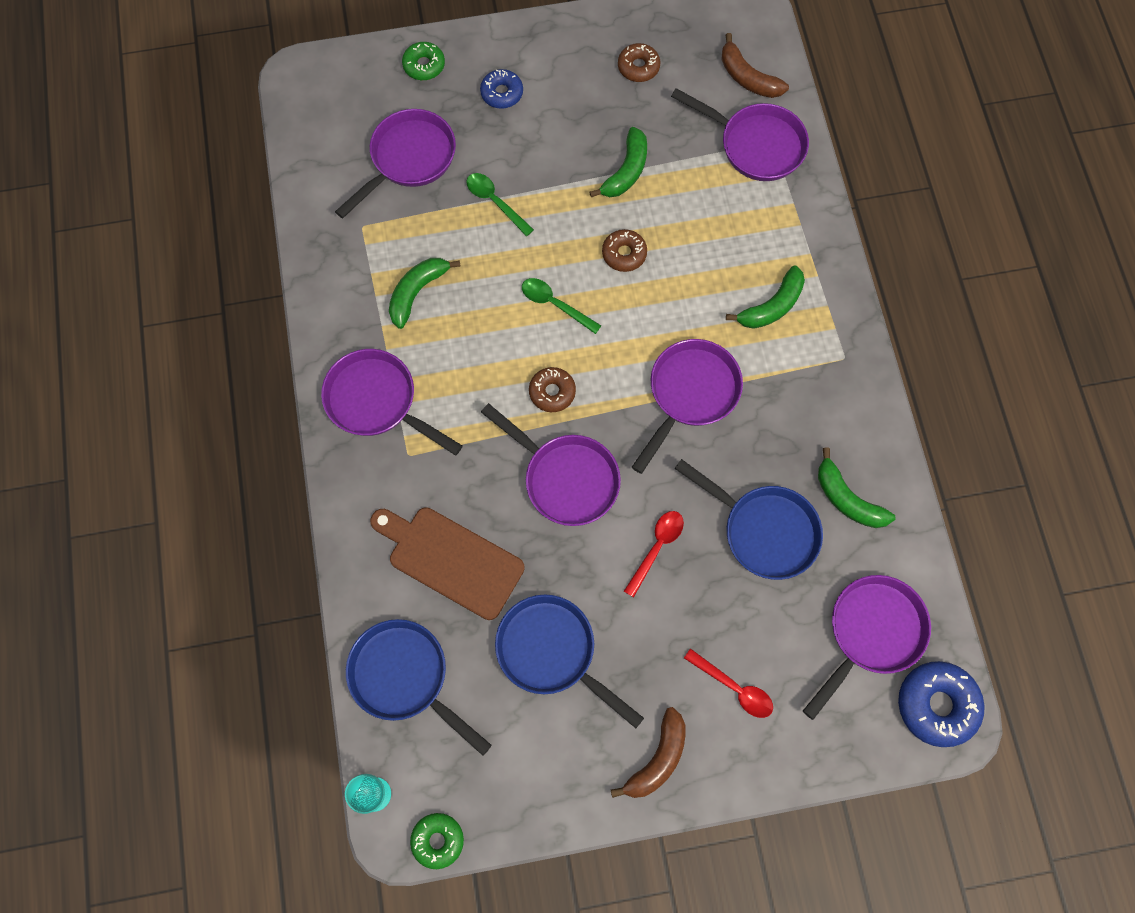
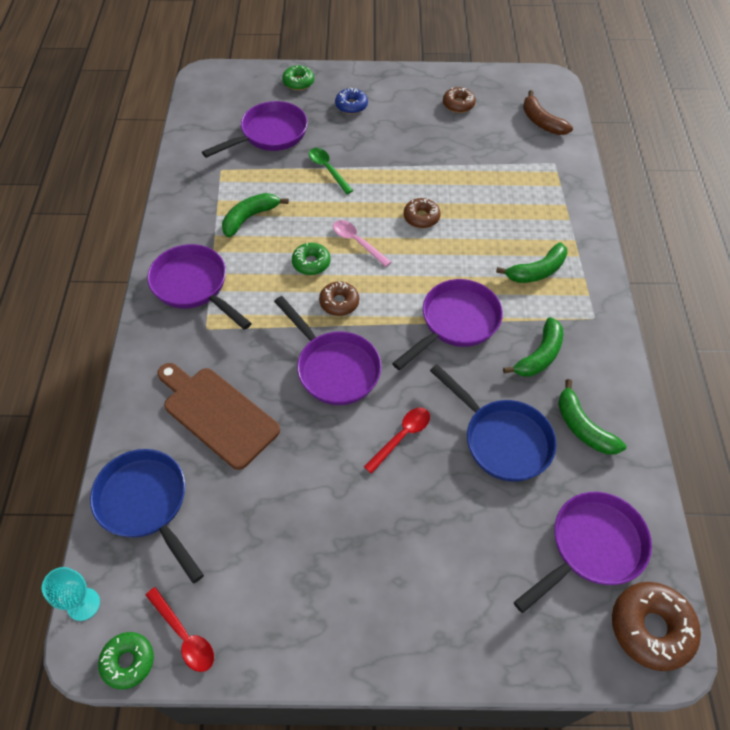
camera: 10 degrees right, 15 degrees down
(507, 344) = (311, 263): none -> green donut
(552, 652) = (285, 507): blue pan -> none
(555, 304) = (357, 242): green spoon -> pink spoon
(626, 171) = (435, 165): green banana -> green banana (539, 355)
(657, 759) = (362, 625): brown banana -> none
(734, 687) = (450, 572): red spoon -> red spoon (184, 635)
(755, 145) = (541, 163): purple pan -> none
(936, 705) = (651, 628): blue donut -> brown donut

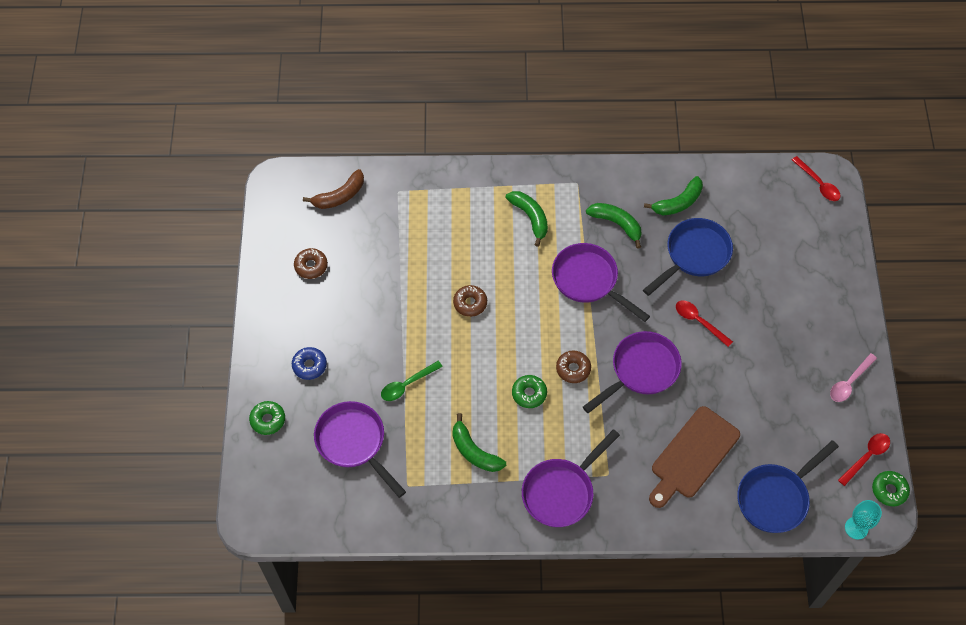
camera: 90 degrees left, 5 degrees up
(357, 242) = (502, 356): pink spoon -> pink spoon (849, 382)
(591, 547) = (769, 209): purple pan -> none
(651, 628) = (818, 183): brown donut -> red spoon

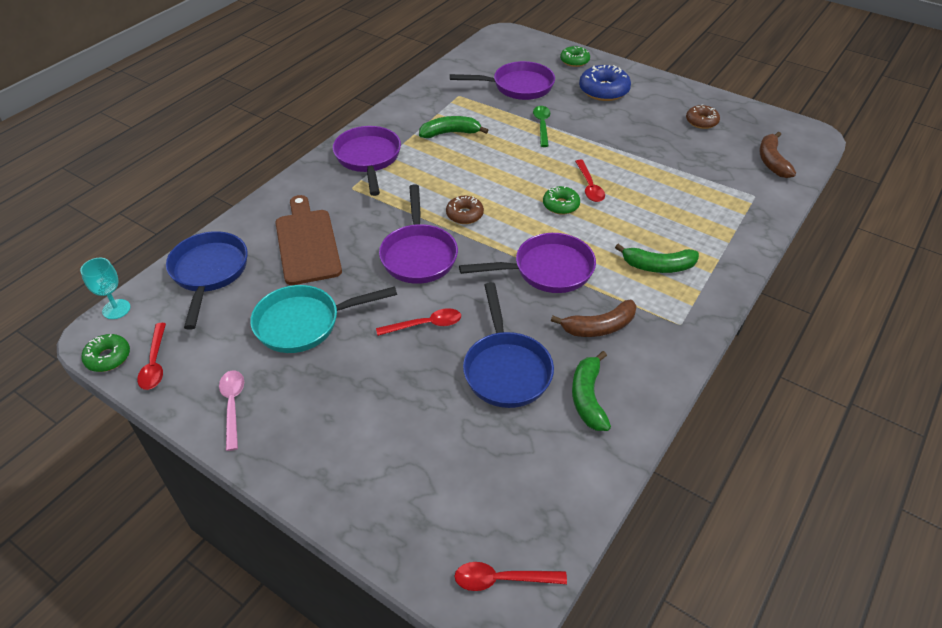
camera: 125 degrees right, 15 degrees down
(309, 365) = (603, 90): blue donut -> blue donut, size x1.63
(470, 303) = (589, 186): brown donut -> red spoon
(529, 393) = (468, 180): green donut -> green donut (561, 205)
(616, 224) = (599, 327): green banana -> brown banana
(760, 394) = (304, 323): none -> turquoise pan

